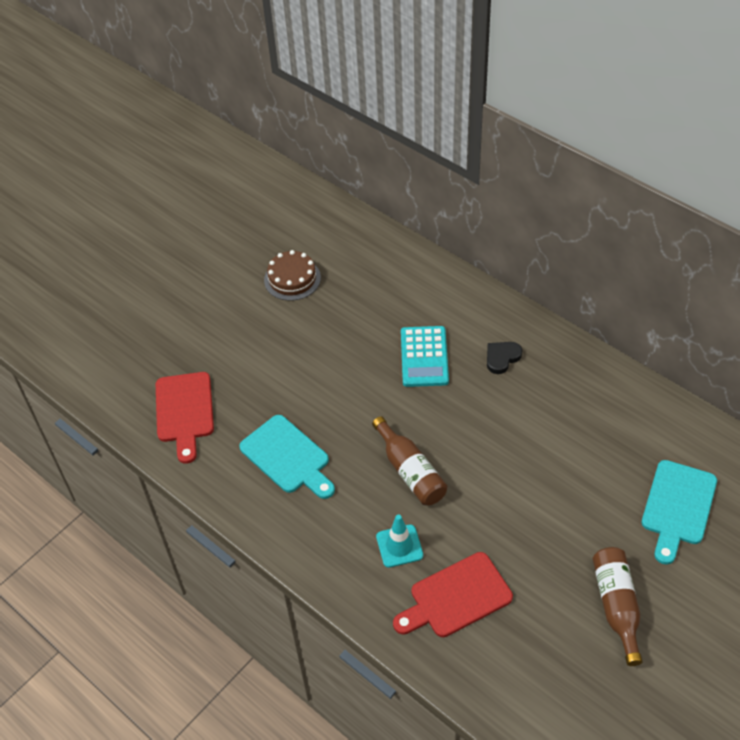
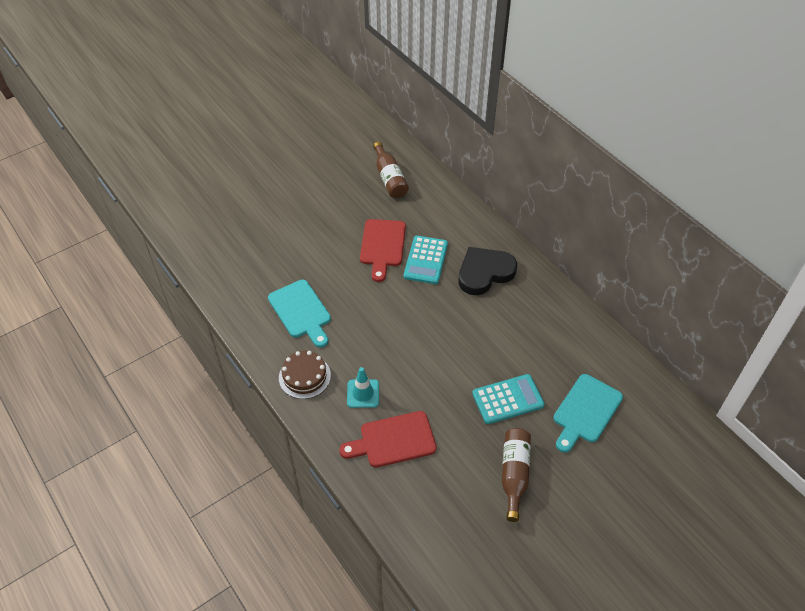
camera: 10 degrees right, 0 degrees up
(184, 411) = (237, 263): red cutting board -> red cutting board (382, 246)
(292, 279) = (346, 184): brown cake -> brown cake (304, 376)
(410, 471) = (388, 341): brown bottle -> brown bottle (389, 178)
(502, 358) = (484, 273): black heart -> black heart, size x1.95
(580, 513) = (508, 399): none -> turquoise calculator

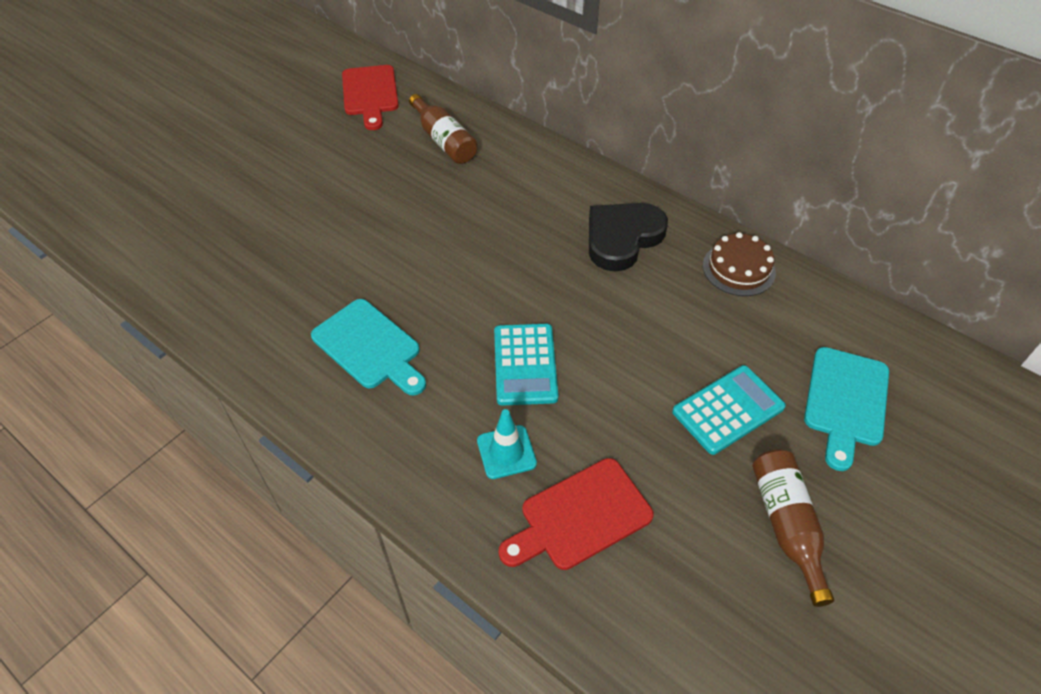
camera: 15 degrees left, 0 degrees up
(304, 376) = (404, 446): brown cake -> brown cake (738, 269)
(382, 246) = (464, 230): red cutting board -> red cutting board (370, 94)
(425, 260) = (533, 237): turquoise calculator -> turquoise calculator (525, 364)

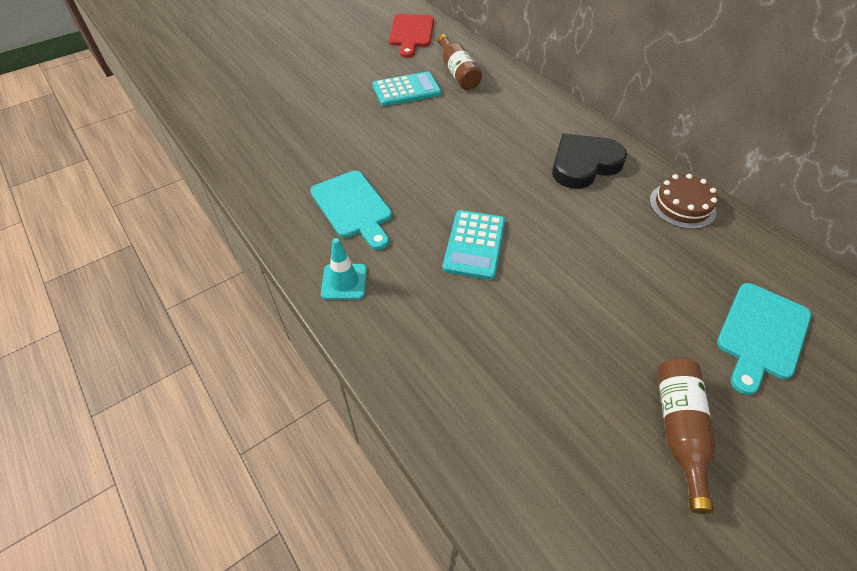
camera: 15 degrees right, 0 degrees up
(506, 452) = (438, 309): turquoise traffic cone -> turquoise traffic cone (344, 282)
(580, 516) = (487, 376): red cutting board -> none
(728, 410) = (645, 317): turquoise calculator -> turquoise calculator (406, 90)

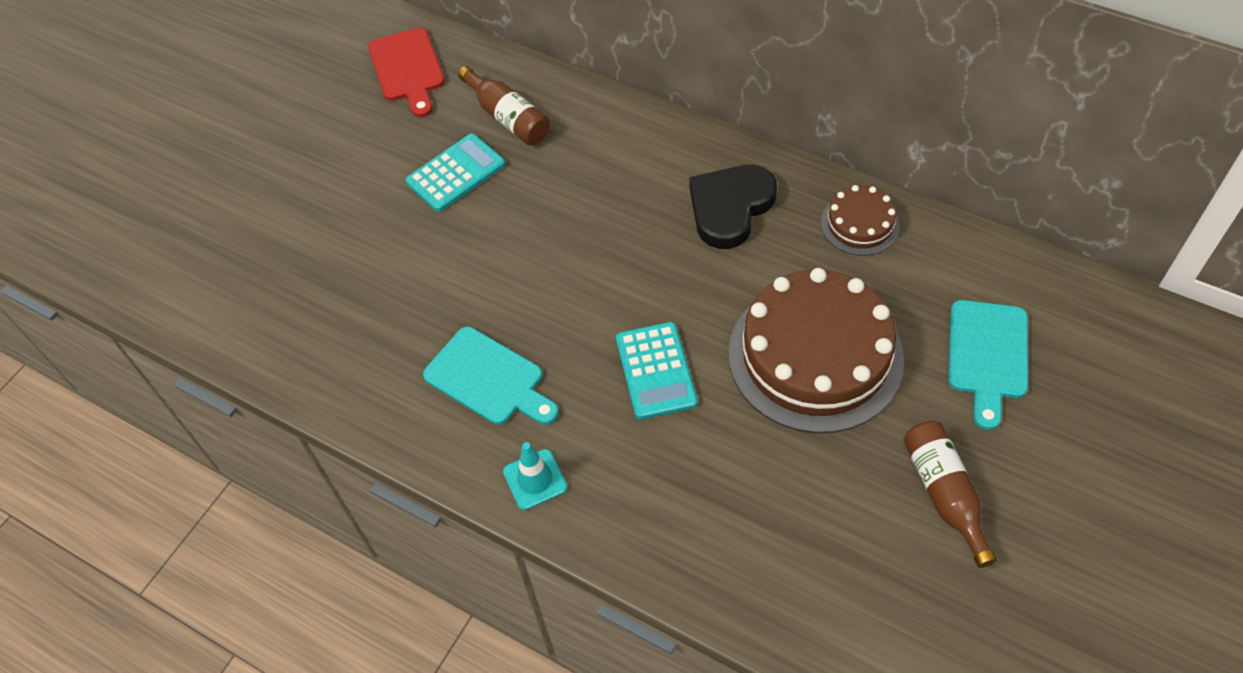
camera: 20 degrees left, 5 degrees up
(606, 280) = (815, 356): none -> brown cake

